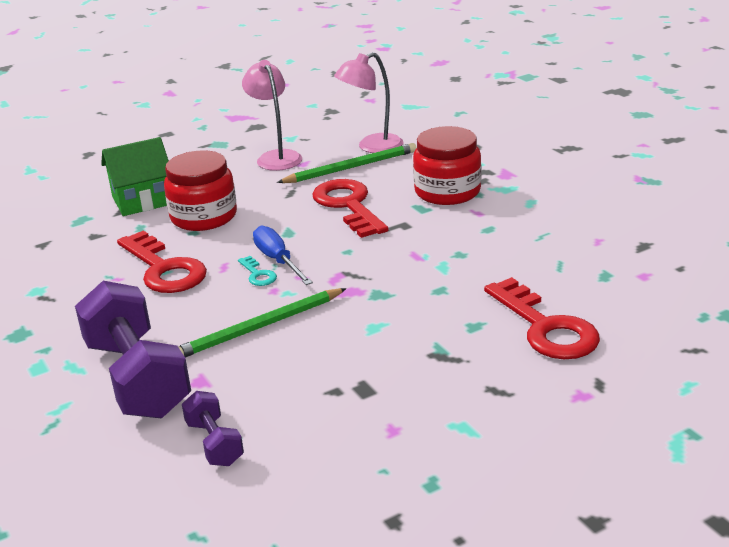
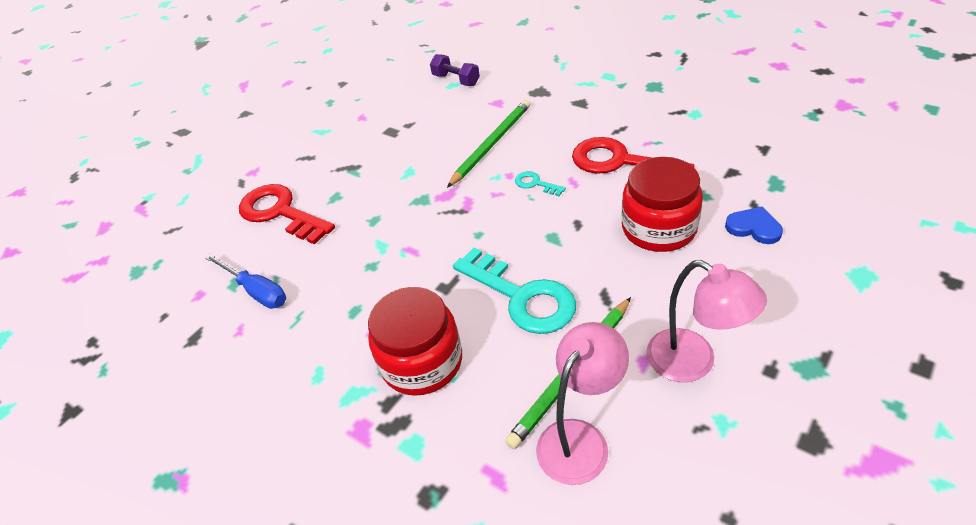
camera: 160 degrees right, 15 degrees up
(137, 378) = (537, 91): purple dumbbell -> none
(142, 200) = (753, 227): green house -> blue heart
(278, 260) = (532, 203): blue screwdriver -> blue screwdriver (256, 291)
(348, 205) = (522, 297): red key -> turquoise key

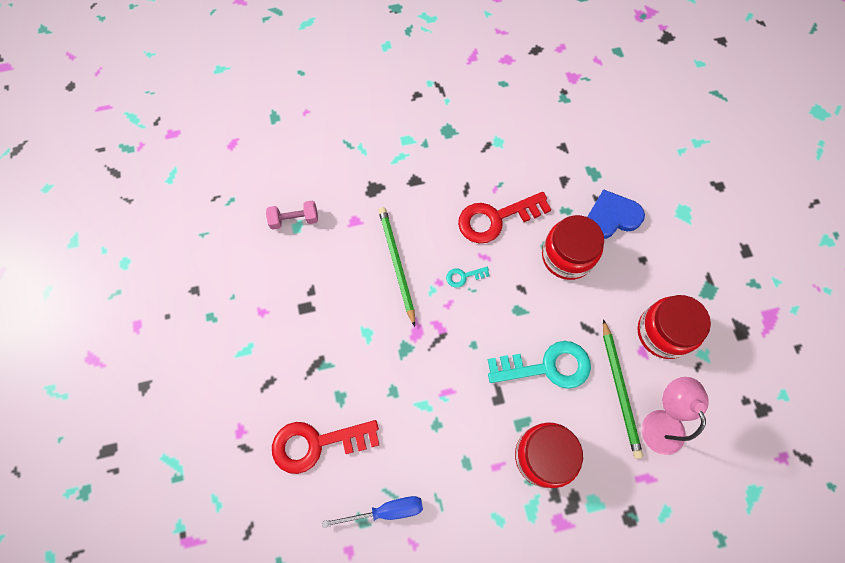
camera: 55 degrees left, 25 degrees up
(456, 80) = (294, 219): purple dumbbell -> pink dumbbell
(693, 362) = (663, 332): pink lamp -> red jar
(753, 227) = (611, 217): blue heart -> blue heart, size x1.58

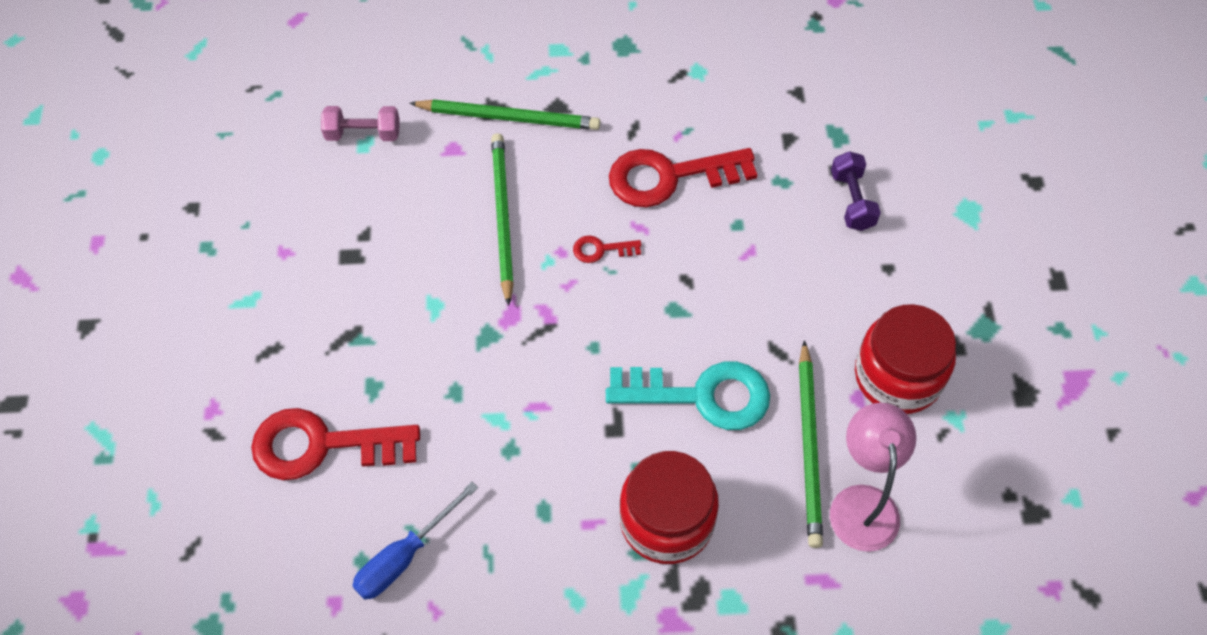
camera: 10 degrees right, 10 degrees down
(386, 193) = (509, 117): none -> green pencil
(386, 511) = (404, 556): blue screwdriver -> blue screwdriver turned 135 degrees clockwise
(464, 276) = (601, 249): turquoise key -> red key
(567, 256) = (769, 245): red jar -> none
(611, 217) = (852, 201): blue heart -> purple dumbbell

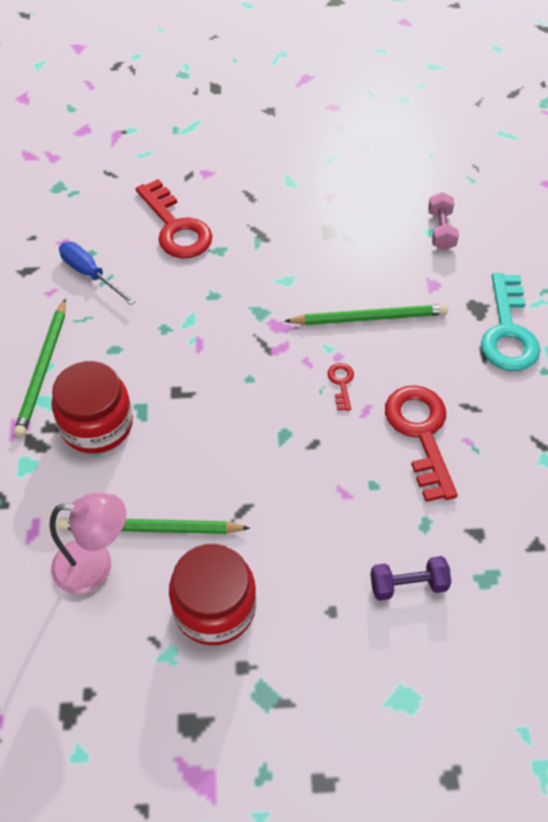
camera: 90 degrees right, 5 degrees down
(322, 445) = (176, 227): red key -> red key turned 150 degrees clockwise
(509, 117) = (470, 319): green pencil -> green pencil (43, 370)
(701, 395) = (202, 451): turquoise key -> turquoise key (508, 331)

